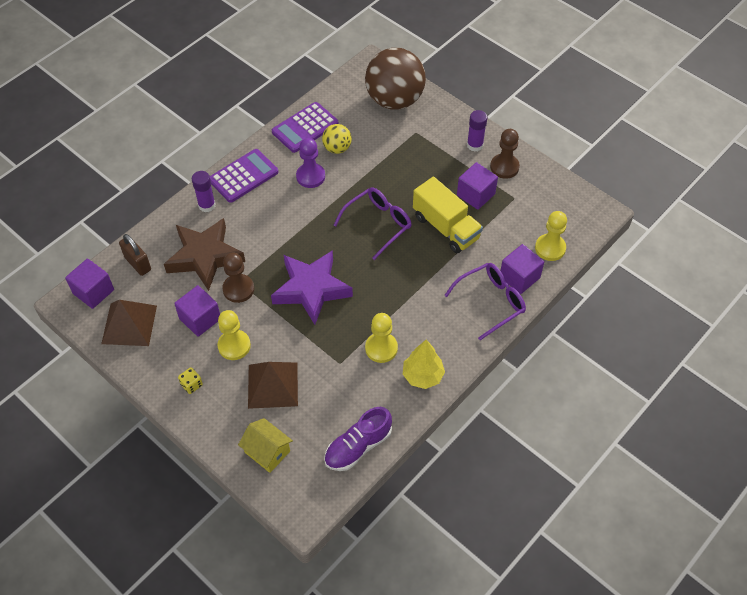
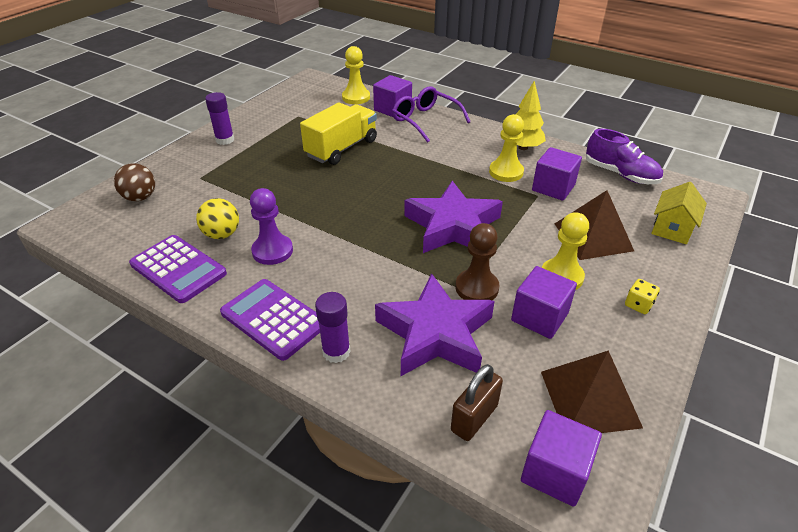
camera: 100 degrees left, 15 degrees down
(204, 257) = (435, 334): brown star -> purple star
(377, 224) = (345, 190): purple glasses -> none
(394, 100) = (140, 197): brown ball -> brown ball, size x0.48
(475, 195) = (295, 135): purple cube -> purple cube (553, 188)
(504, 167) = (257, 122): brown pawn -> none

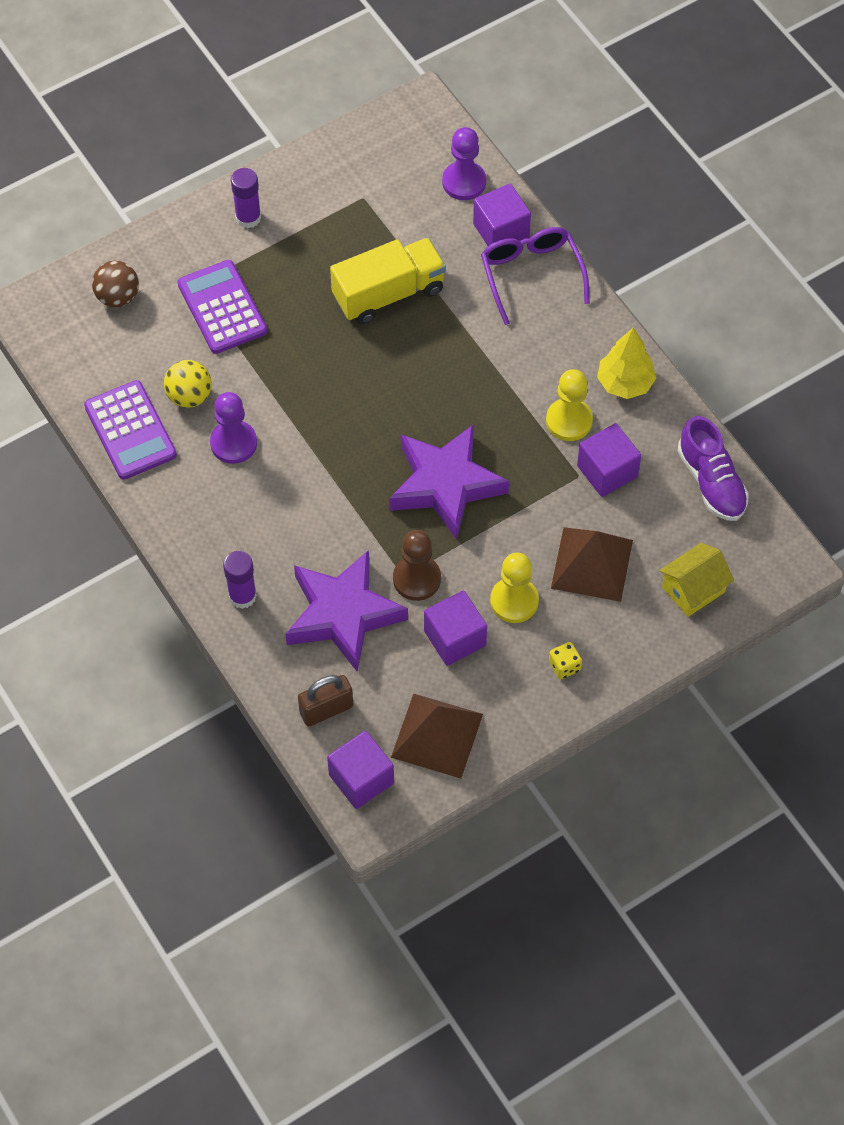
camera: 25 degrees right, 20 degrees up
(273, 319) = (201, 535): purple calculator -> purple calculator (222, 308)
(356, 97) = (464, 182): yellow pawn -> purple pawn

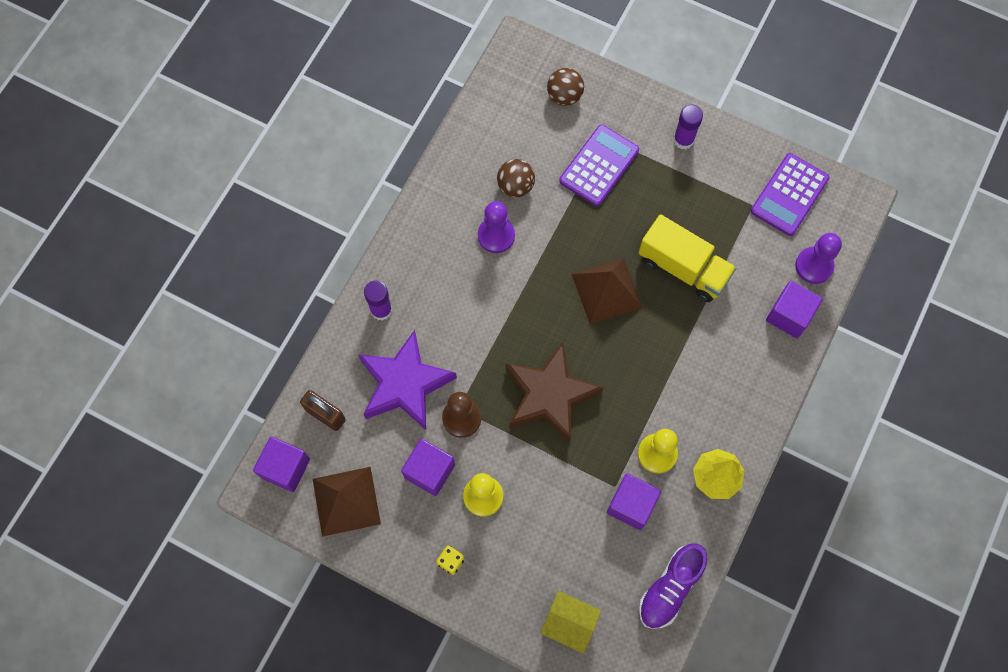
camera: 60 degrees right, 10 degrees up
(130, 431) = (465, 165): purple calculator -> purple calculator (789, 195)
(189, 396) = (515, 186): yellow ball -> brown ball
(445, 485) = (549, 395): purple star -> brown star
(531, 275) = (765, 358): purple glasses -> none
(592, 564) = (546, 536): brown pyramid -> brown pyramid (607, 291)

